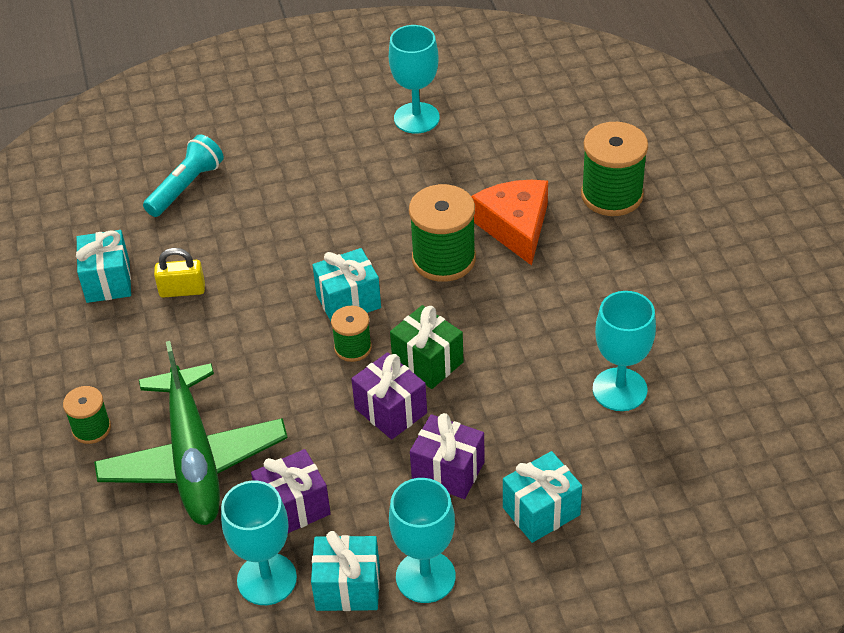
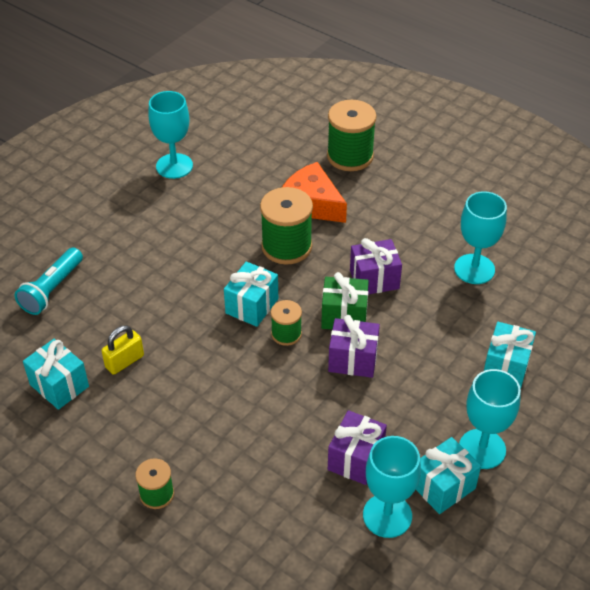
camera: 40 degrees left, 0 degrees up
(186, 187) = (52, 290): turquoise flashlight -> turquoise flashlight turned 150 degrees counterclockwise
(194, 459) = (255, 469): green plane -> none
(448, 471) = (427, 376): purple gift -> purple gift (374, 279)

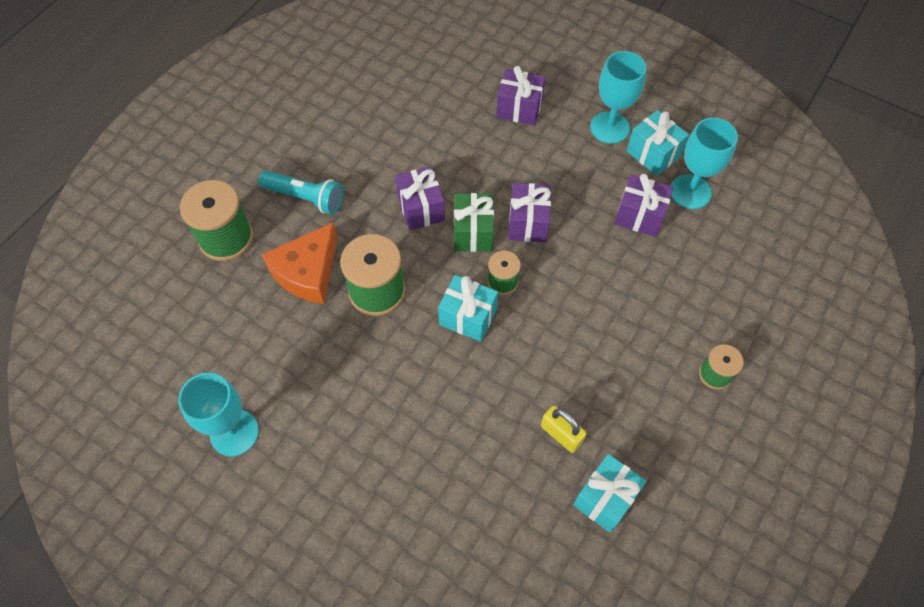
camera: 95 degrees left, 15 degrees up
(52, 290) = (463, 543): turquoise flashlight -> turquoise flashlight (305, 198)
(474, 269) = (401, 128): turquoise goblet -> none
(506, 367) = (519, 109): turquoise gift -> purple gift

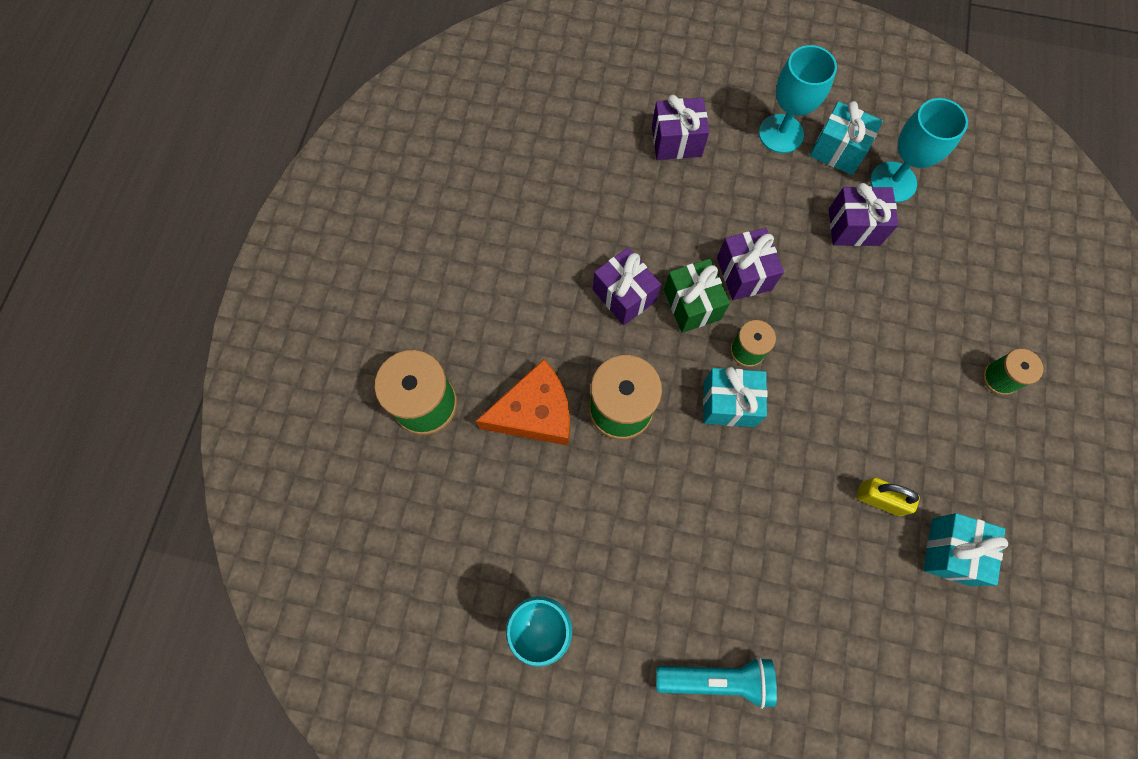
camera: 20 degrees left, 10 degrees up
(305, 198) = (491, 325): turquoise flashlight -> turquoise flashlight (717, 679)
(307, 272) = (535, 413): orange cheese -> orange cheese turned 120 degrees counterclockwise

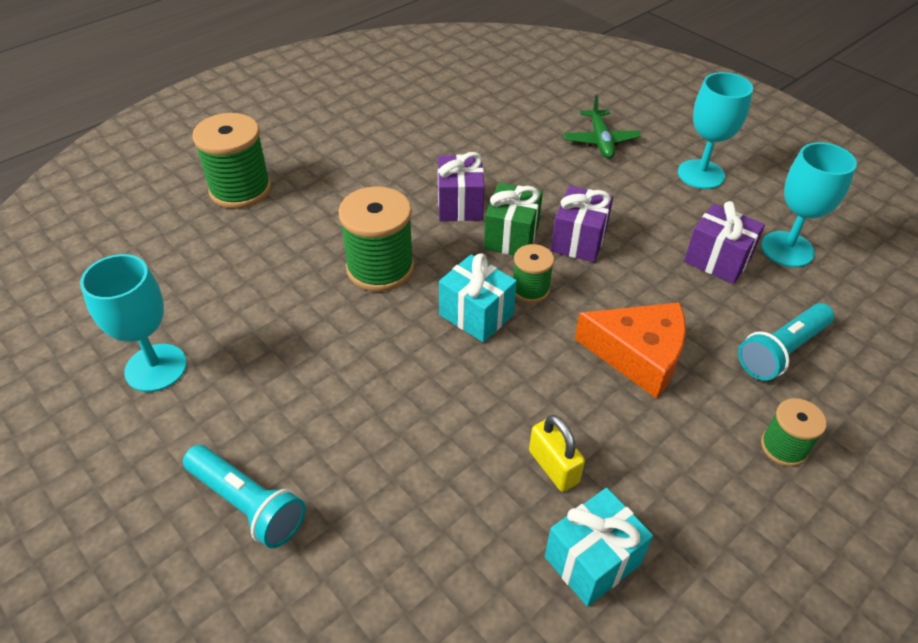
camera: 35 degrees right, 25 degrees down
(535, 413) = (311, 235): orange cheese -> orange cheese (638, 355)
(676, 141) = (600, 141): purple gift -> green plane
(838, 150) = (747, 206): turquoise gift -> none
(949, 292) = (781, 351): none -> turquoise flashlight

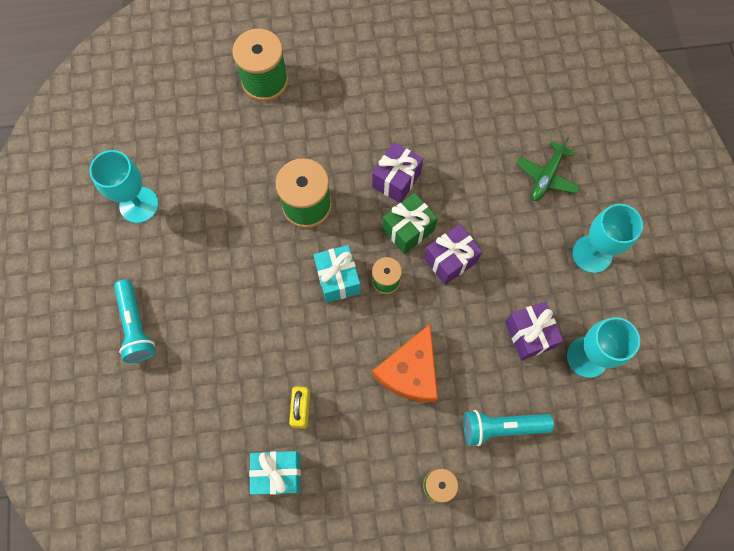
camera: 35 degrees right, 25 degrees up
(638, 355) = (410, 371): orange cheese -> orange cheese turned 60 degrees clockwise

